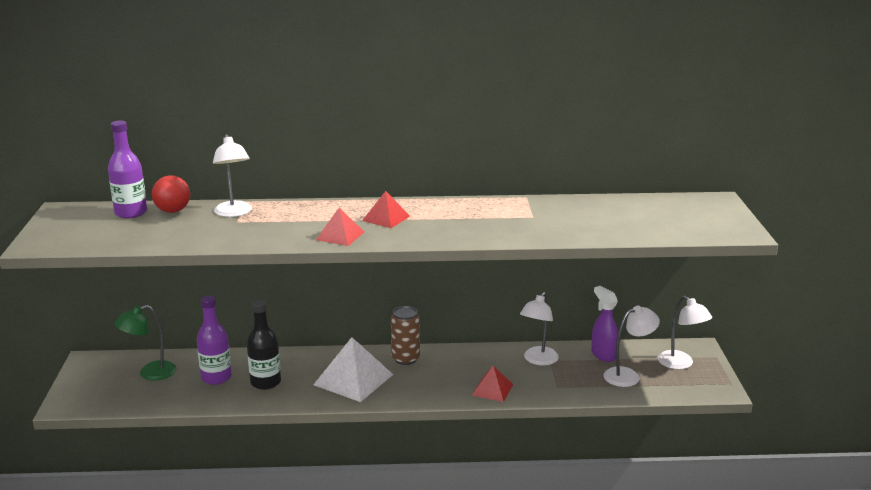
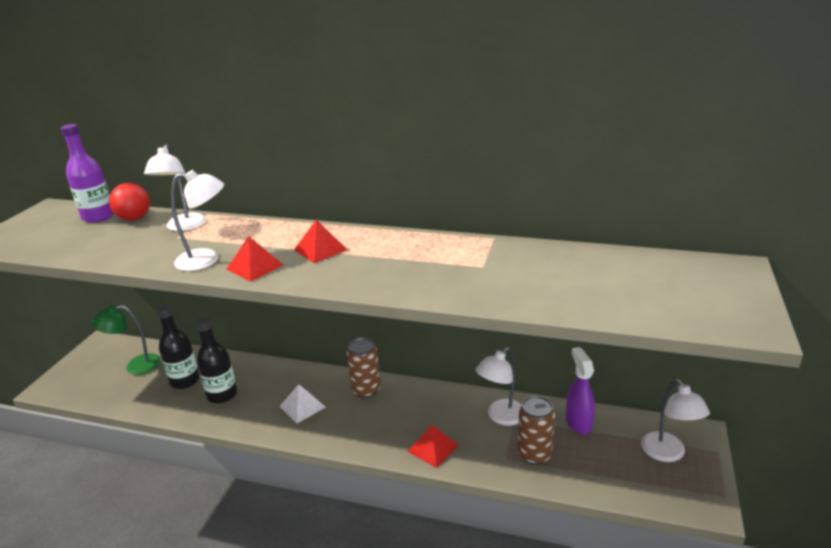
camera: 20 degrees right, 5 degrees up
(216, 377) = (185, 381): purple bottle -> black bottle
(353, 379) = (302, 406): white pyramid -> white pyramid, size x0.57
(578, 380) = (534, 454): none -> brown can
(628, 375) = (596, 458): white lamp -> white lamp (206, 259)

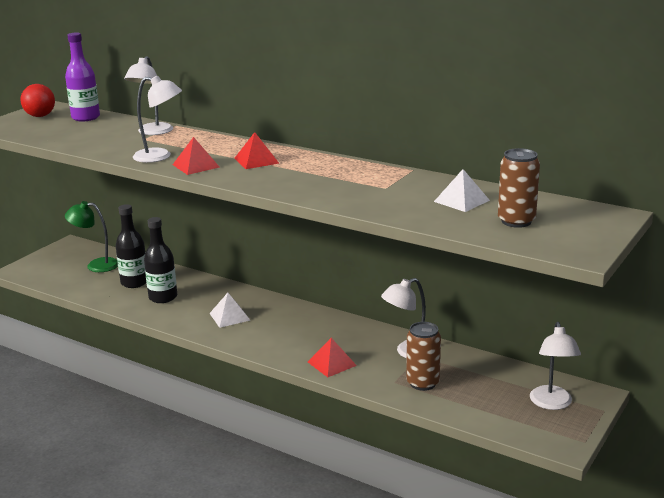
camera: 15 degrees right, 5 degrees down
(134, 218) = (114, 122): red ball -> red ball (40, 116)
(366, 390) = (293, 313): brown can -> brown can (516, 221)
(573, 272) = (461, 201): none -> white pyramid
(578, 423) = (480, 368): purple spray bottle -> none

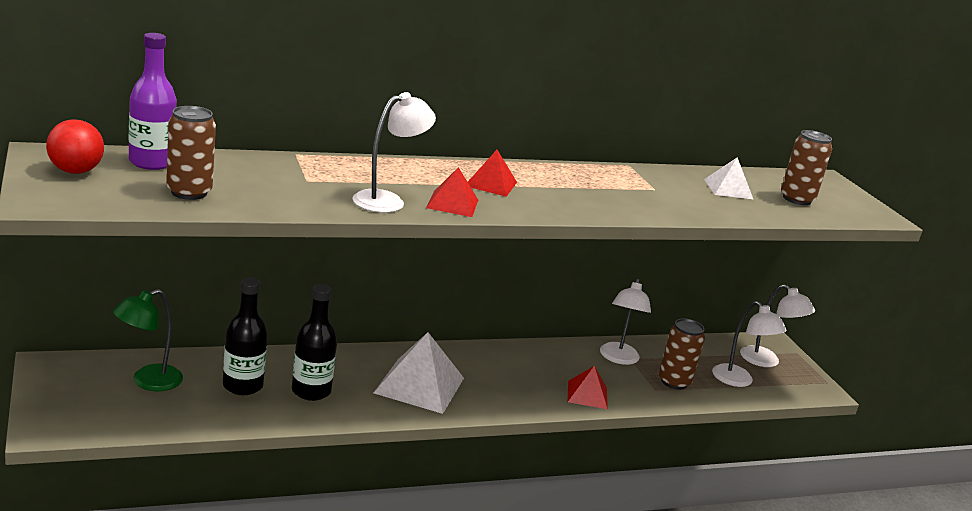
camera: 55 degrees left, 0 degrees up
(65, 133) = (189, 192): none -> brown can
(152, 132) = (294, 169): white lamp -> white lamp (738, 381)
(229, 316) = (419, 385): white pyramid -> white pyramid, size x1.75

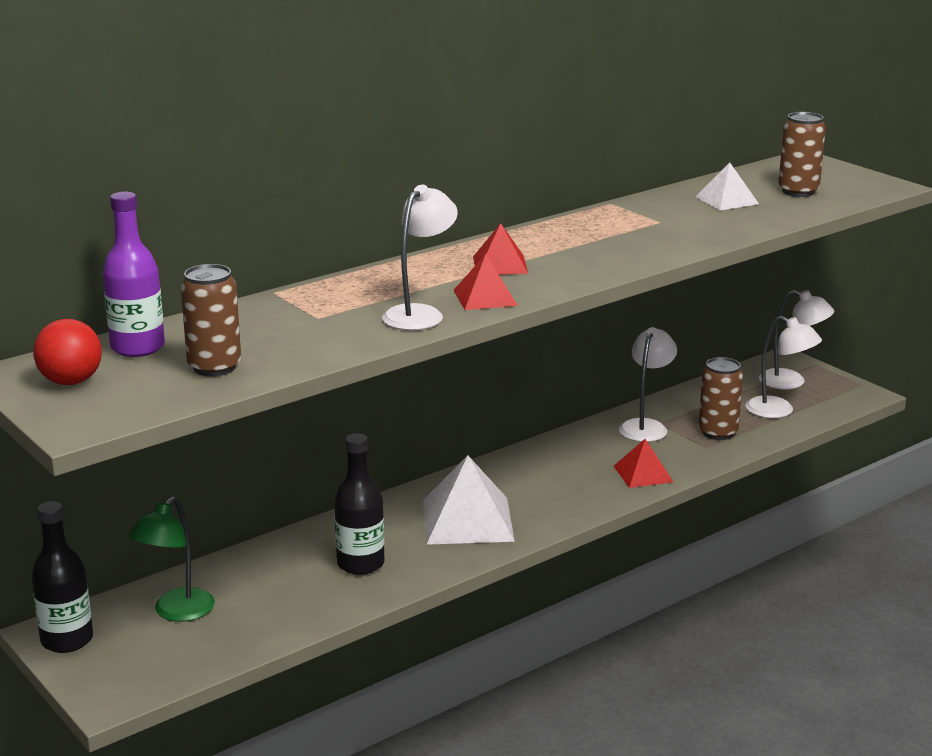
camera: 15 degrees left, 0 degrees up
(242, 386) = (283, 582): black bottle -> black bottle (67, 640)
(618, 358) = (646, 426): white lamp -> white lamp turned 150 degrees counterclockwise

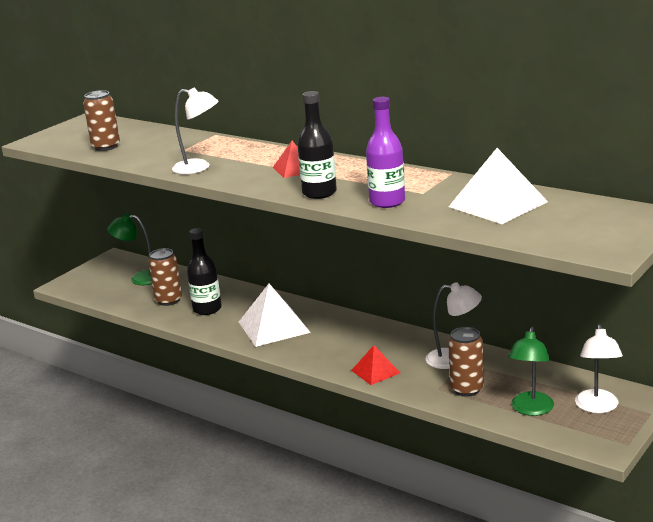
camera: 75 degrees right, 0 degrees up
(67, 640) = (108, 263): black bottle -> black bottle (319, 193)
(71, 382) = (80, 129): red ball -> none
(138, 347) = (125, 129): purple bottle -> purple bottle (387, 202)
(485, 297) = (234, 176): red pyramid -> none
(726, 200) = (497, 204): white pyramid -> white pyramid, size x1.75
(779, 411) = (531, 409): white lamp -> green lamp
(798, 191) = (550, 223): brown can -> brown can (168, 300)

